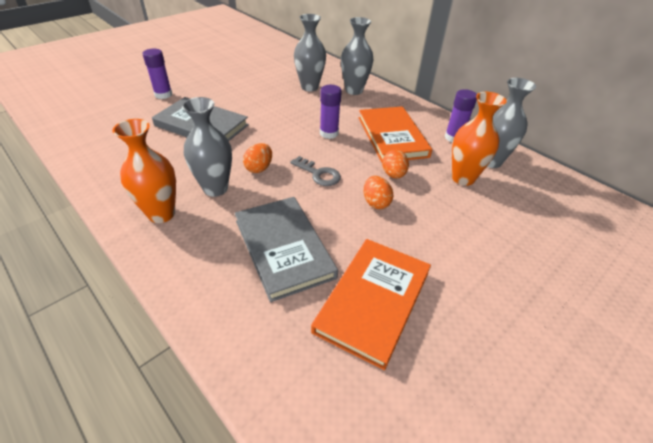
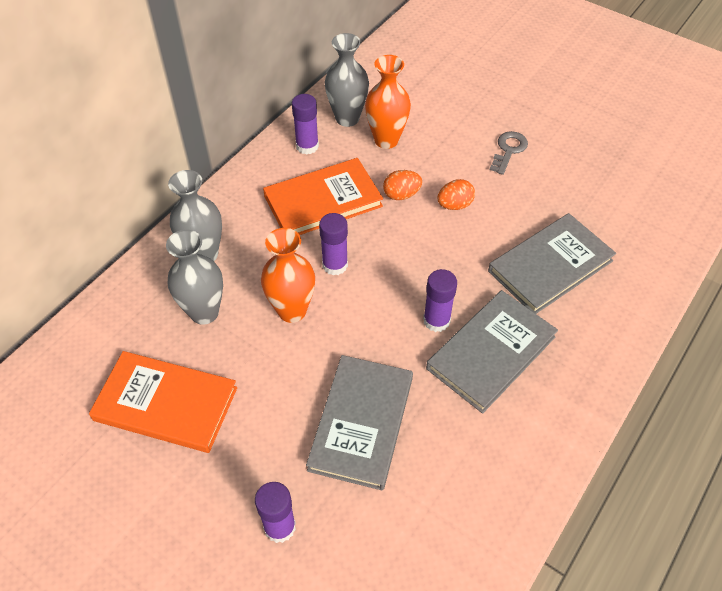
camera: 100 degrees left, 10 degrees up
(161, 214) = (554, 389): orange vase -> orange vase (292, 311)
(215, 188) = (491, 353): grey vase -> grey book
(259, 168) = (436, 320): orange egg -> purple glue stick
(318, 174) = (425, 260): grey key -> grey key (508, 150)
(373, 301) = (576, 195): orange book -> orange book (166, 404)

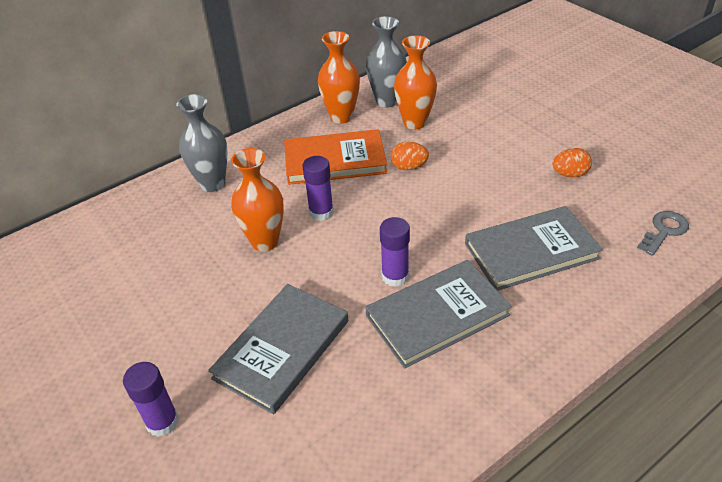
camera: 20 degrees right, 10 degrees down
(166, 404) = (119, 293): orange book -> none
(204, 312) = (189, 228): grey vase -> none
(307, 146) = (341, 117): purple glue stick -> orange vase
(454, 205) = (456, 183): orange egg -> orange egg (569, 174)
(508, 150) = (529, 147): grey key -> grey key (664, 231)

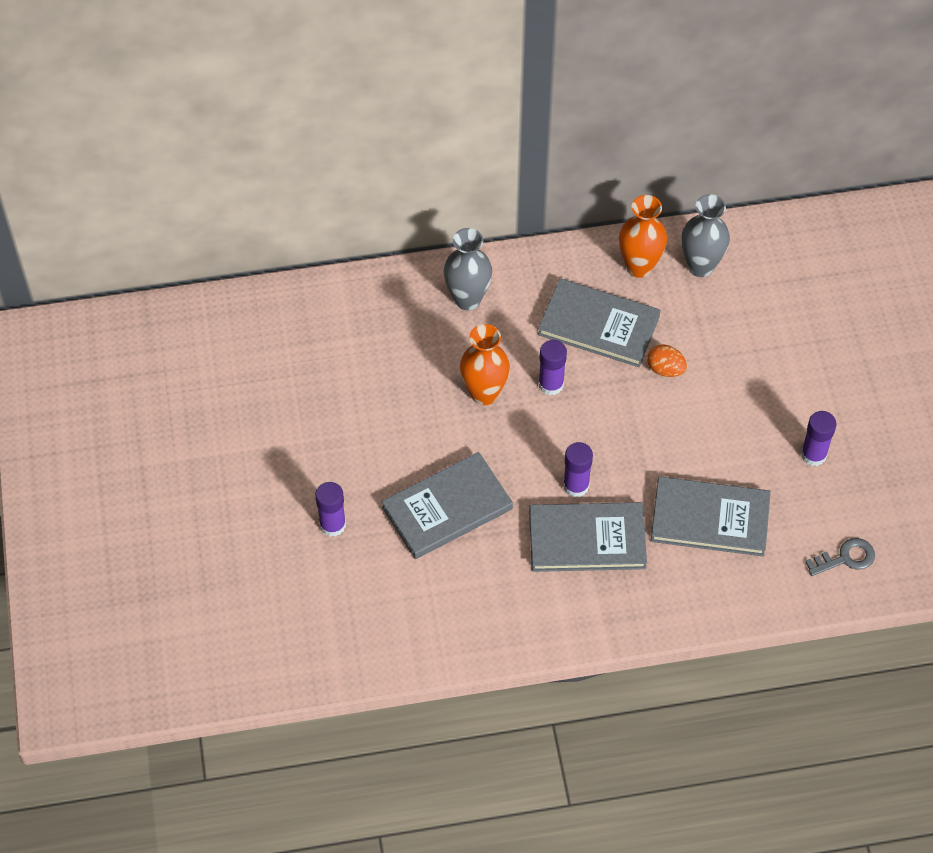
camera: 25 degrees right, 15 degrees up
(335, 160) = (598, 326): orange book -> grey book
(415, 122) = (709, 312): orange vase -> none
(569, 174) = (813, 454): orange egg -> purple glue stick

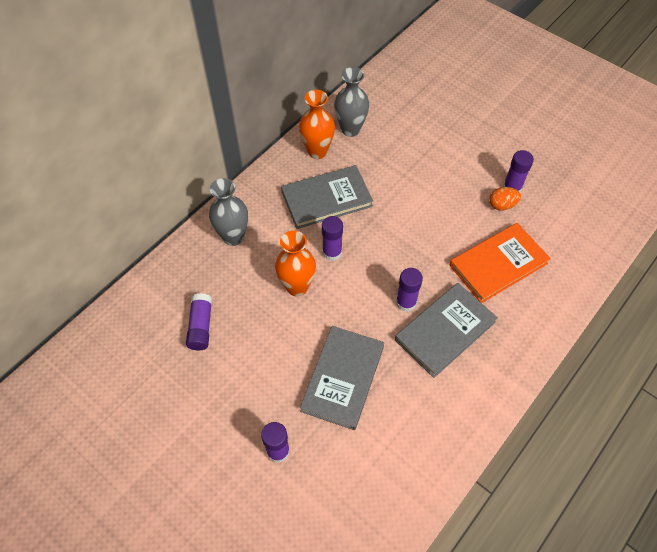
camera: 40 degrees left, 0 degrees up
(361, 365) = (201, 326): none -> purple glue stick
(665, 369) = (388, 197): orange egg -> orange egg (502, 205)
(710, 519) = (498, 264): grey book -> orange book
(845, 558) = (587, 232): grey key -> none

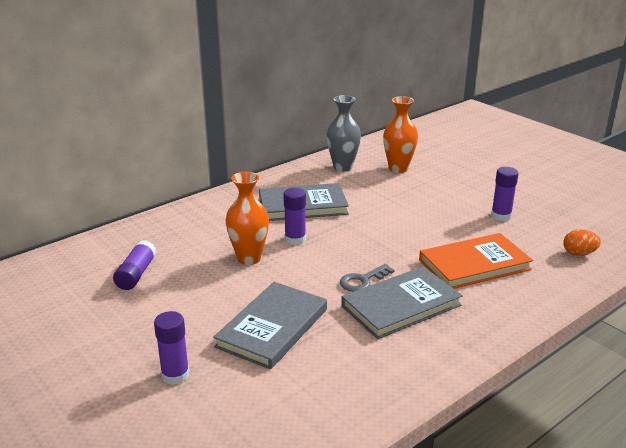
camera: 10 degrees right, 30 degrees down
(233, 237) = (198, 220): grey vase -> none
(317, 151) = (305, 177): orange vase -> orange vase (398, 168)
(406, 302) = (363, 281): purple glue stick -> grey key
(502, 205) = (487, 226): orange egg -> orange egg (579, 254)

